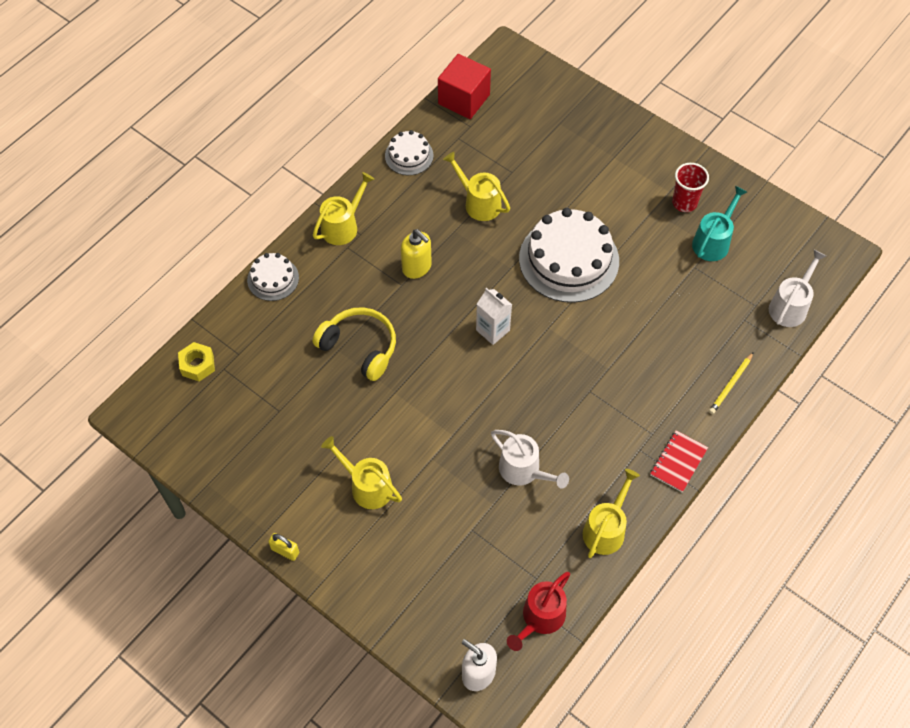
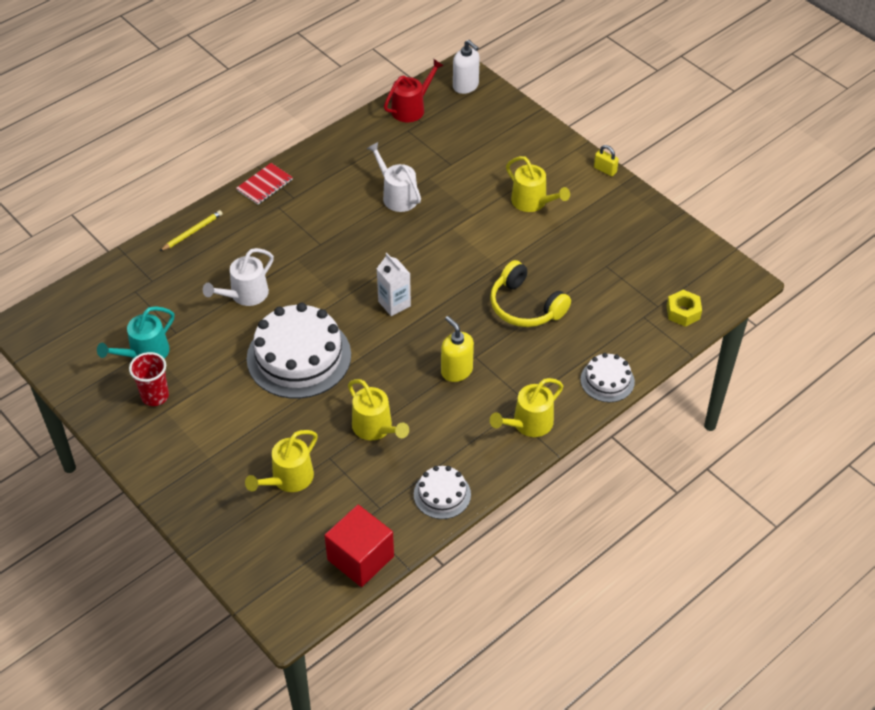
camera: 170 degrees left, 10 degrees down
(606, 529) = (342, 151): yellow watering can -> yellow watering can (288, 479)
(790, 306) = (103, 286): white watering can -> white watering can (245, 295)

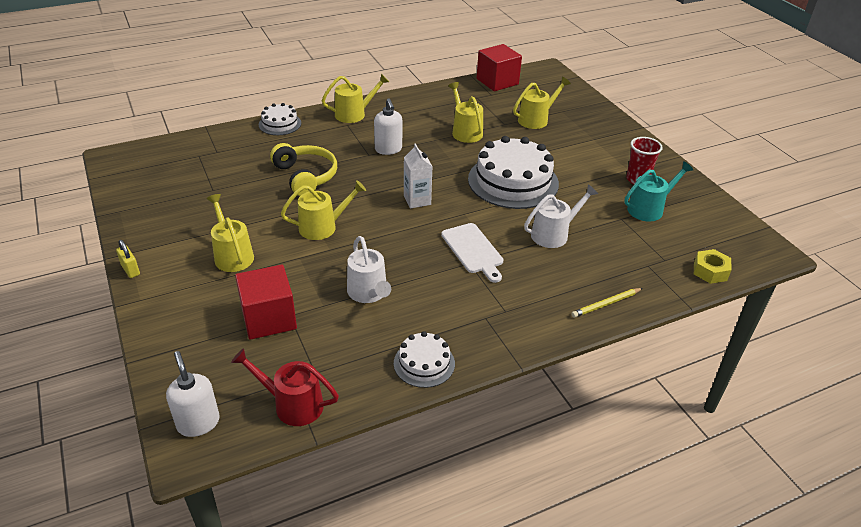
camera: 165 degrees left, 10 degrees down
(264, 185) = (516, 340): red notebook -> none
(320, 258) = (473, 250): none -> white cutting board
(411, 108) = (293, 404): red watering can -> red watering can turned 45 degrees clockwise
(442, 494) = (433, 96): white cake -> white cake (424, 363)
(456, 371) = (388, 149): yellow soap dispenser -> white soap dispenser
(465, 158) = (269, 318): none -> red cube
(471, 249) = (322, 227): none -> yellow watering can
(683, 312) = (183, 148): yellow nut -> yellow nut (710, 271)

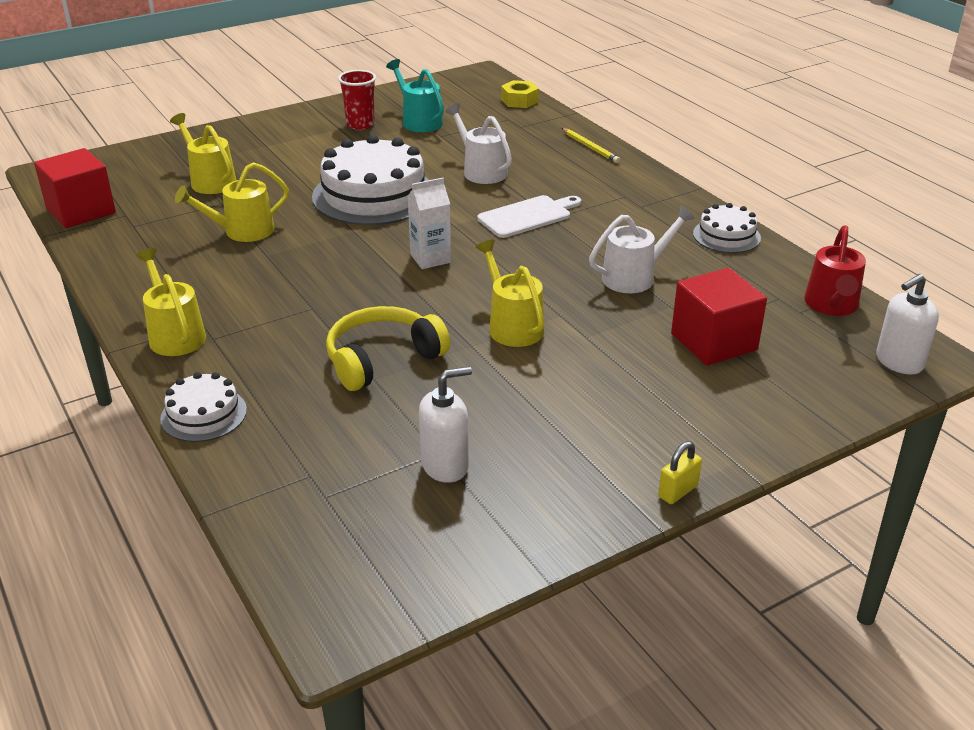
camera: 95 degrees left, 5 degrees down
(232, 255) = (603, 395): yellow watering can -> none
(388, 149) = (295, 291): white soap dispenser -> white soap dispenser (445, 466)

